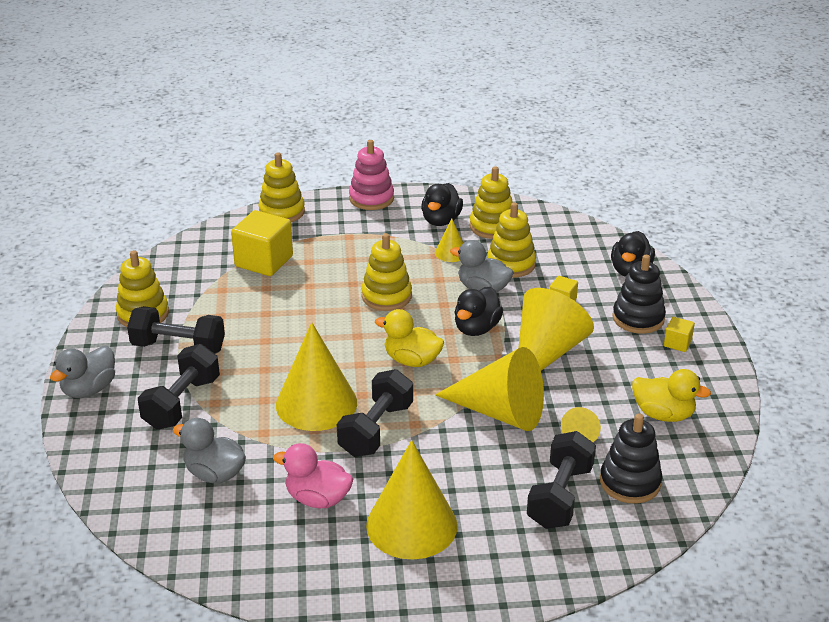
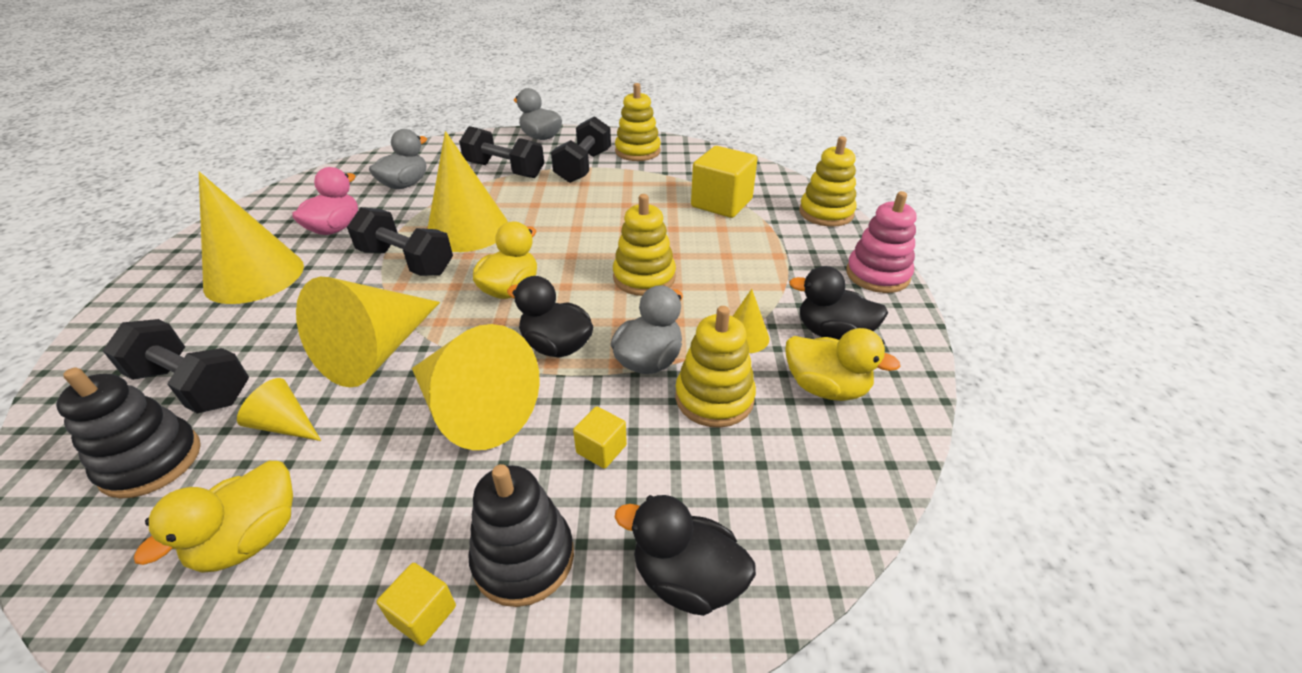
camera: 95 degrees right, 5 degrees up
(492, 226) = (826, 388): yellow stacking toy -> yellow duck

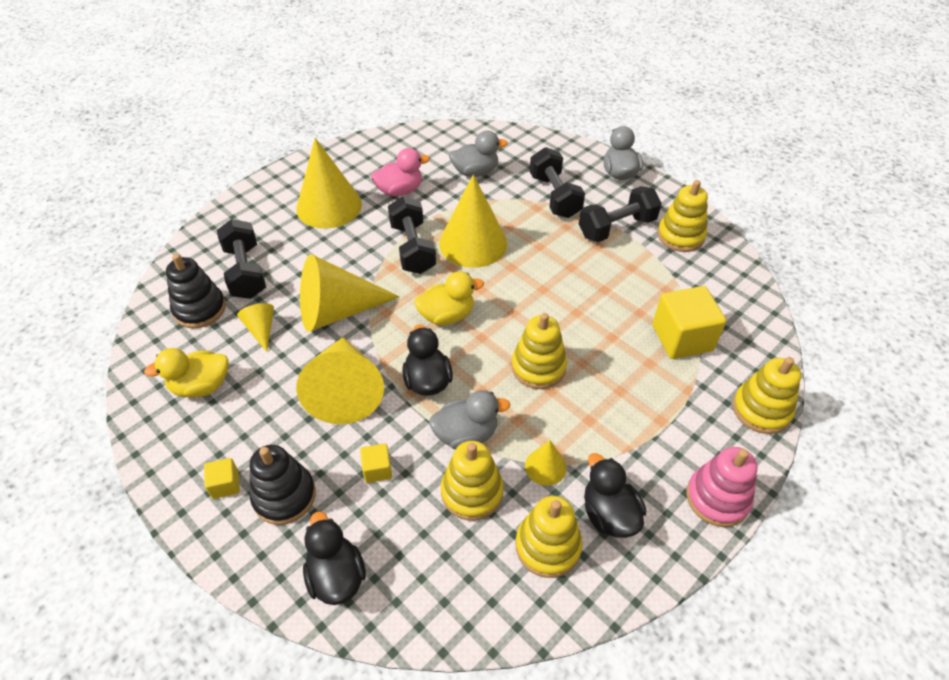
camera: 45 degrees right, 10 degrees up
(826, 388) = (548, 546): yellow duck -> yellow stacking toy

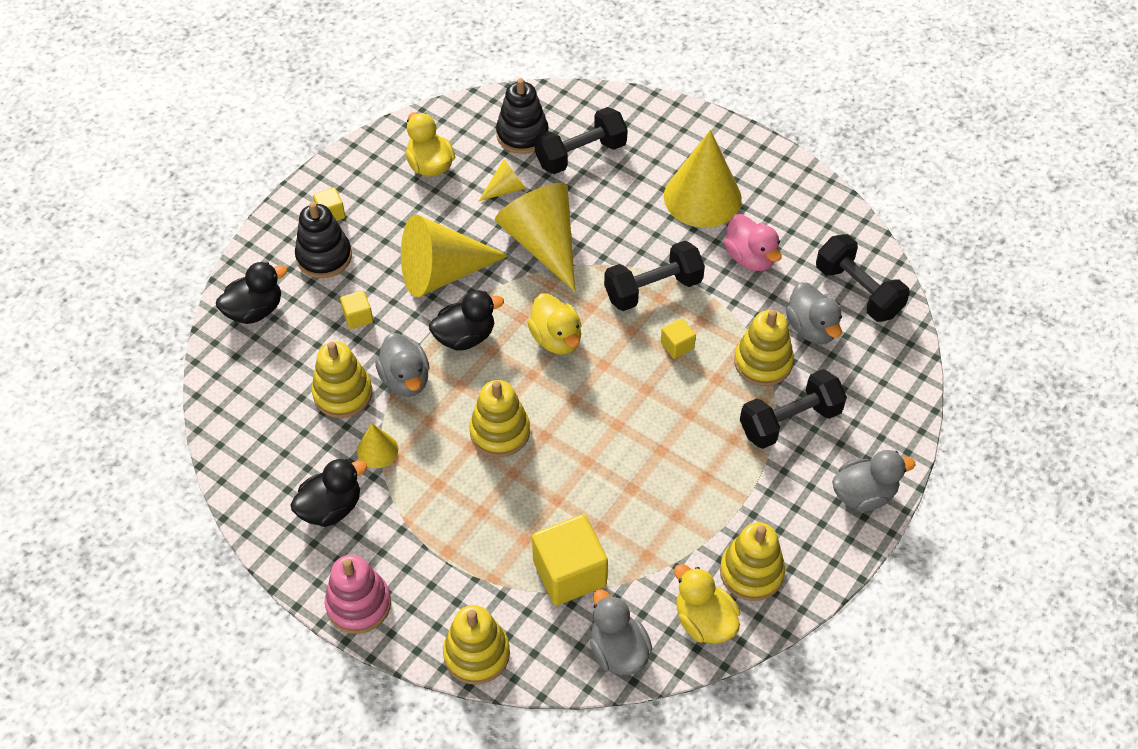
camera: 80 degrees right, 5 degrees up
(473, 243) = (677, 345): yellow cone -> yellow cube
(548, 546) = (294, 460): yellow stacking toy -> yellow stacking toy (763, 362)
(617, 227) = (747, 496): black dumbbell -> black dumbbell (858, 291)
(721, 266) = (704, 621): none -> yellow duck
(750, 318) = (618, 650): none -> grey duck

